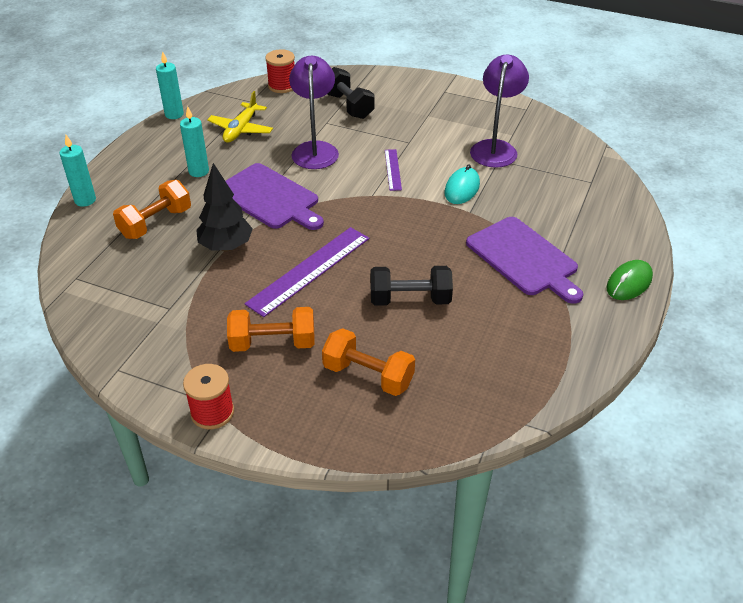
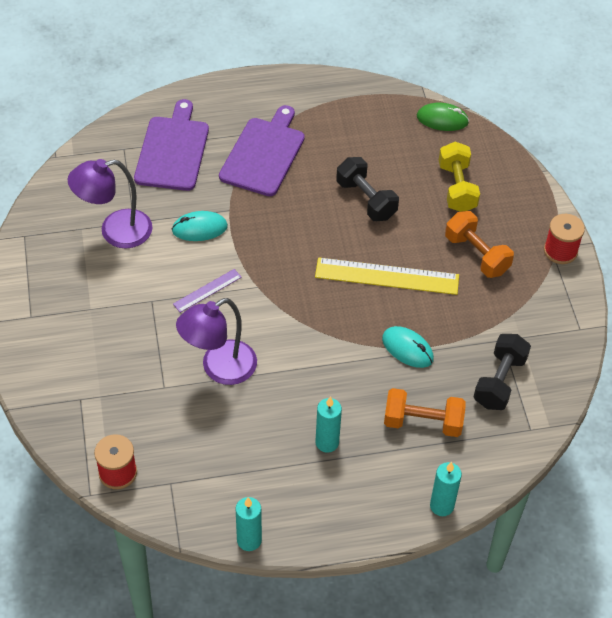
camera: 125 degrees left, 10 degrees up
(226, 247) = (407, 349): black tree -> turquoise mouse
(241, 129) = (231, 455): yellow plane -> none
(270, 198) = (321, 358): purple cutting board -> purple cutting board (173, 150)
(309, 270) = (387, 276): purple ruler -> yellow ruler
(348, 106) = (118, 385): black dumbbell -> black dumbbell (499, 381)
(368, 375) = (457, 188): orange dumbbell -> yellow dumbbell
(629, 283) = (245, 89): green mouse -> green mouse (442, 119)

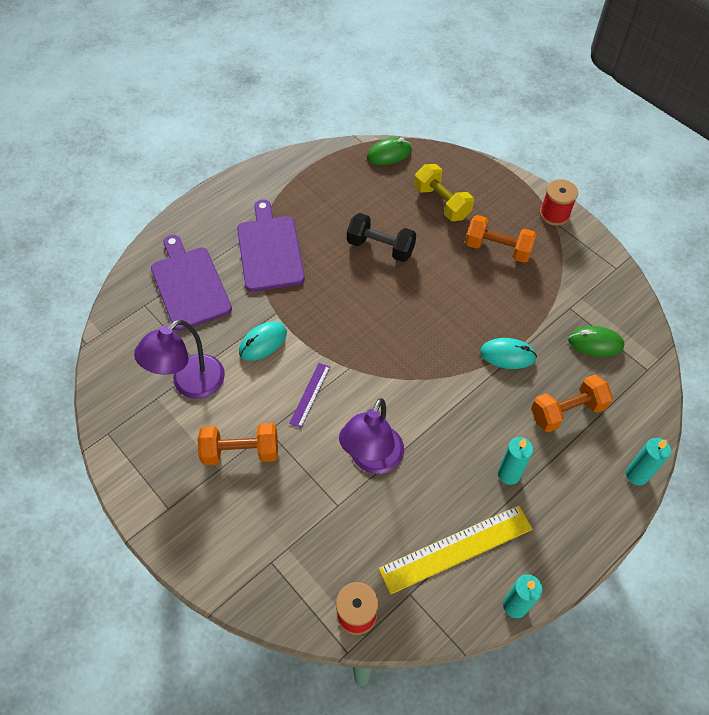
camera: 30 degrees left, 5 degrees up
(117, 304) = (240, 451): none -> orange dumbbell
(387, 276) = (445, 302): yellow ruler -> yellow ruler (456, 548)
(499, 381) = (595, 343): black dumbbell -> green mouse

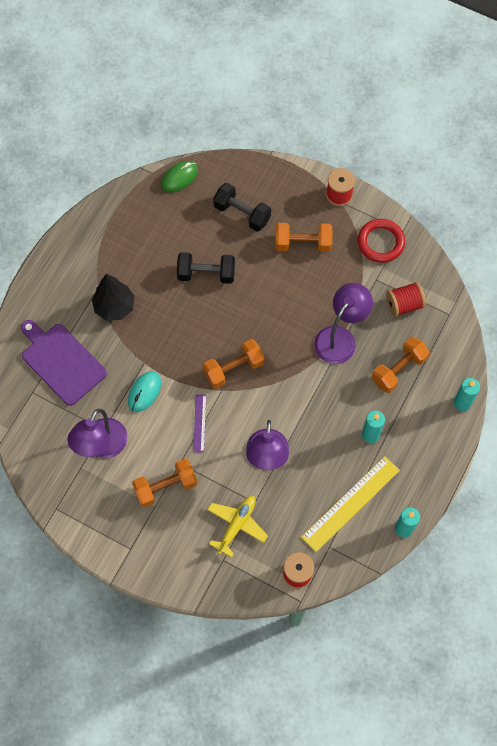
camera: 20 degrees left, 10 degrees up
(270, 250) = (114, 307): purple cutting board -> black tree
(305, 525) = (237, 525): none -> yellow plane
(372, 349) = (233, 369): none -> orange dumbbell
(441, 203) = (242, 213): yellow dumbbell -> black dumbbell
(507, 355) = (340, 338): turquoise mouse -> purple lamp
(587, 272) = (380, 242): none -> red ring
(595, 343) = (404, 304): green mouse -> red spool

